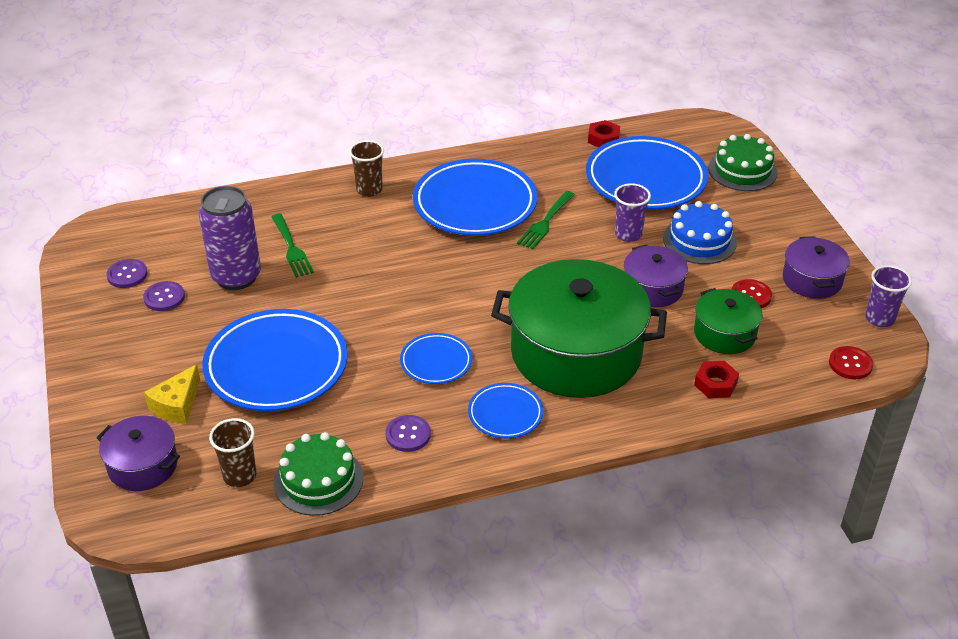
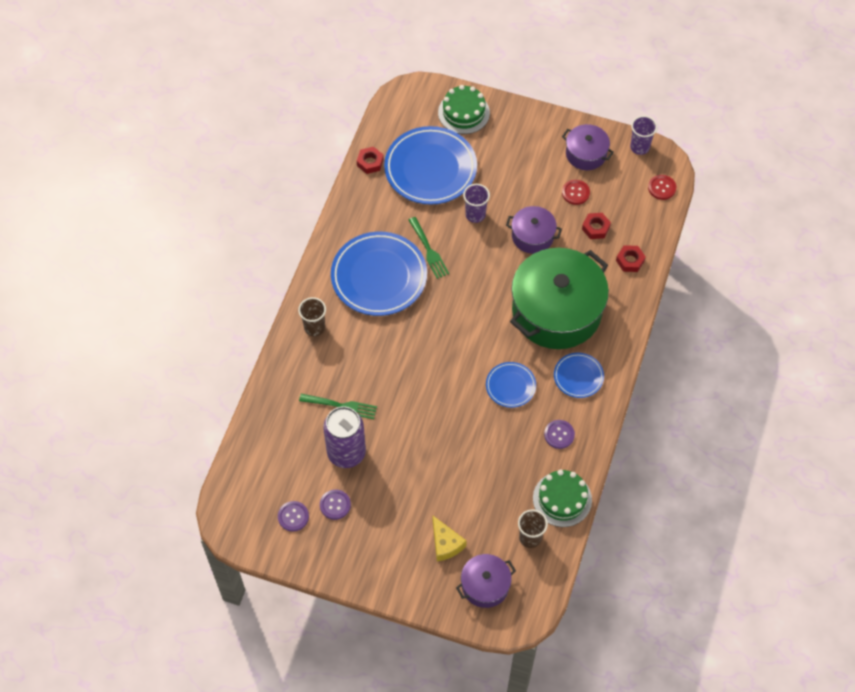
camera: 55 degrees left, 20 degrees up
(276, 366) = (451, 473): blue plate -> none
(699, 240) = (509, 182): blue cake -> none
(724, 333) = (595, 228): green pot -> red nut

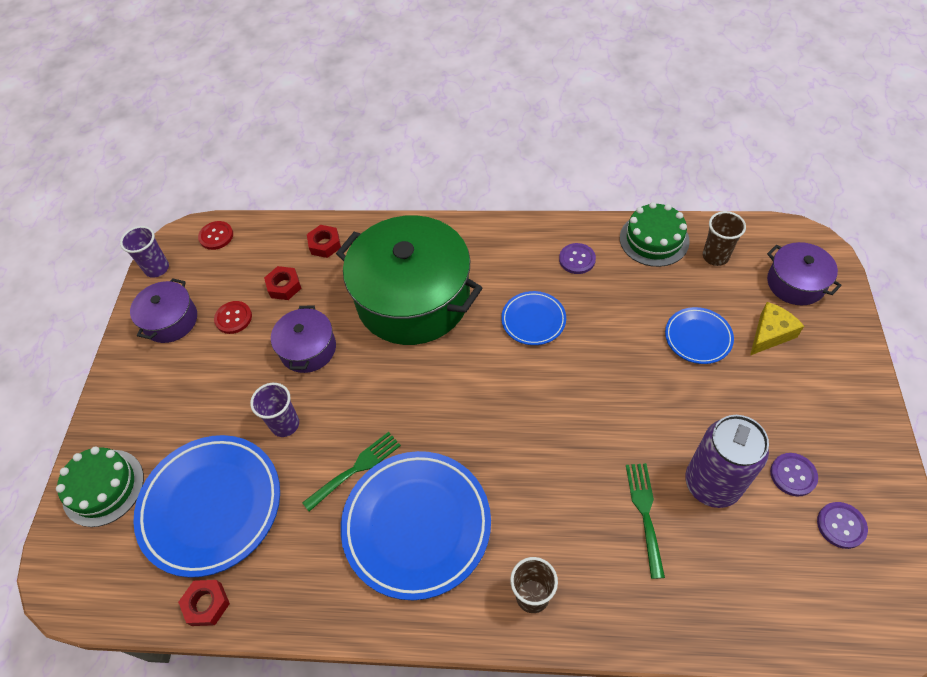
camera: 100 degrees left, 5 degrees down
(578, 377) = (495, 258): blue plate -> blue plate (698, 337)

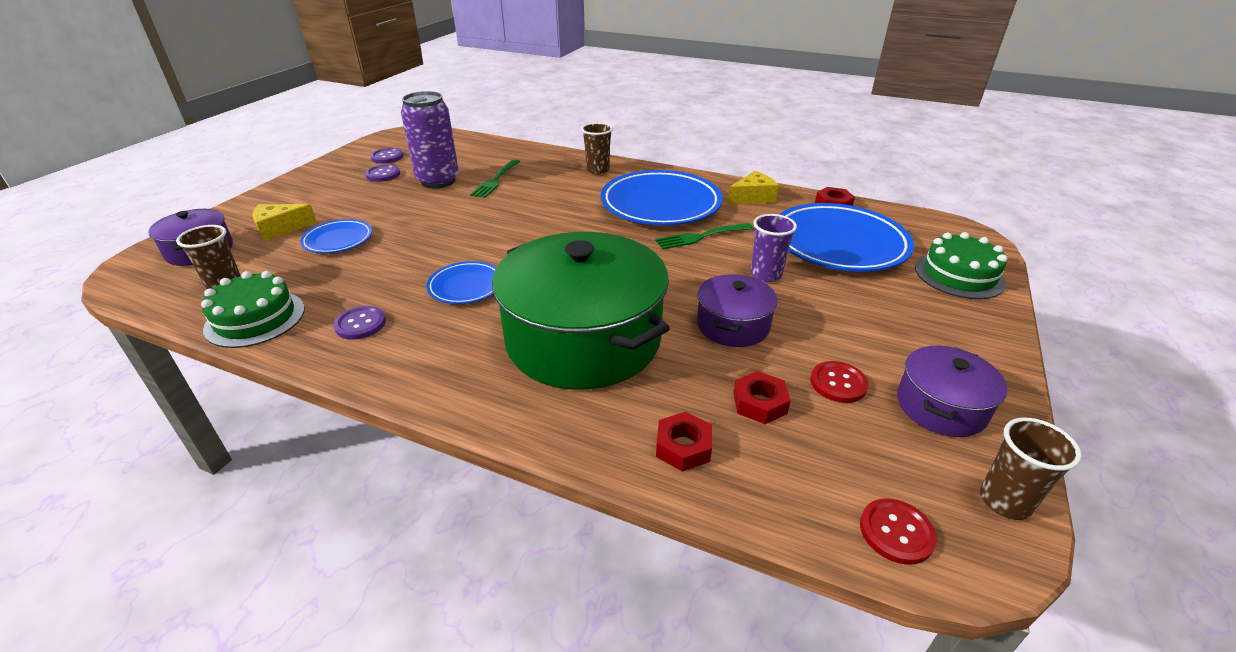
camera: 165 degrees left, 20 degrees down
(157, 268) = (1004, 501): purple cup -> brown cup
(307, 588) = (753, 197): none -> yellow cheese

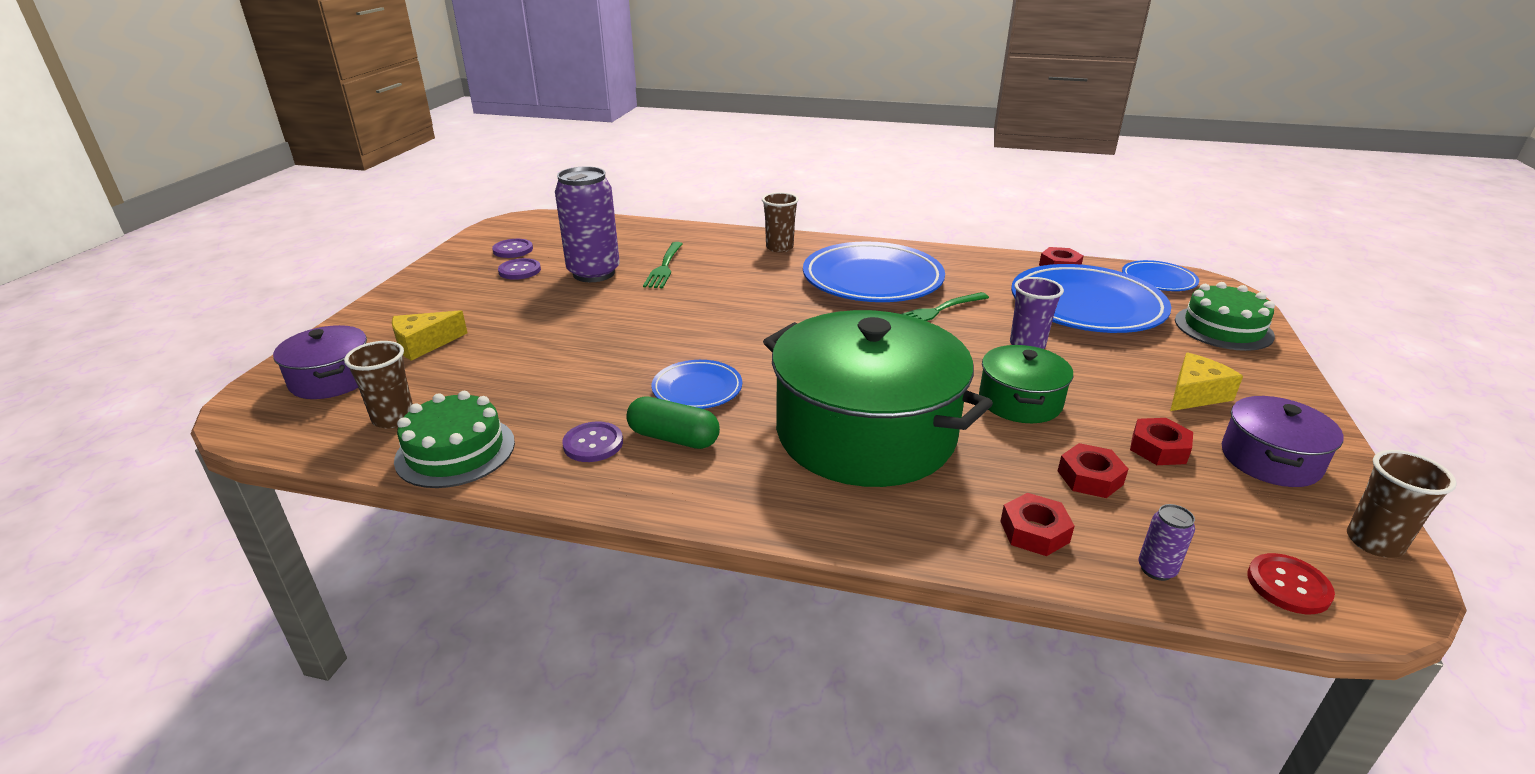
camera: 10 degrees left, 5 degrees down
(338, 240) = (507, 351): blue plate -> blue plate (1158, 280)
(425, 326) = (673, 438): none -> green capsule
(733, 325) = (1020, 401): purple pot -> green pot
(753, 197) = (970, 265): yellow cheese -> yellow cheese (1195, 394)
(776, 498) = (1156, 569): none -> purple can
(838, 383) = (1158, 448): red button -> red nut

